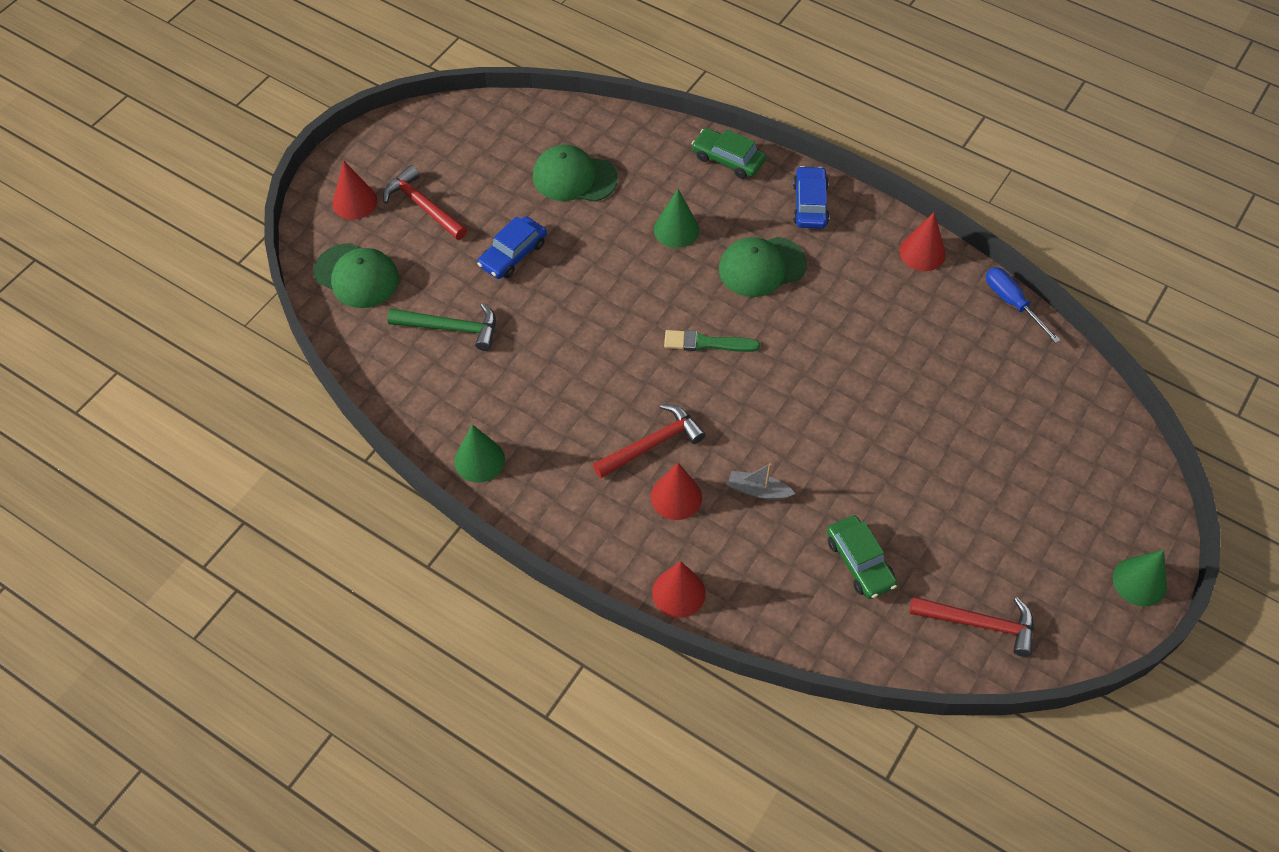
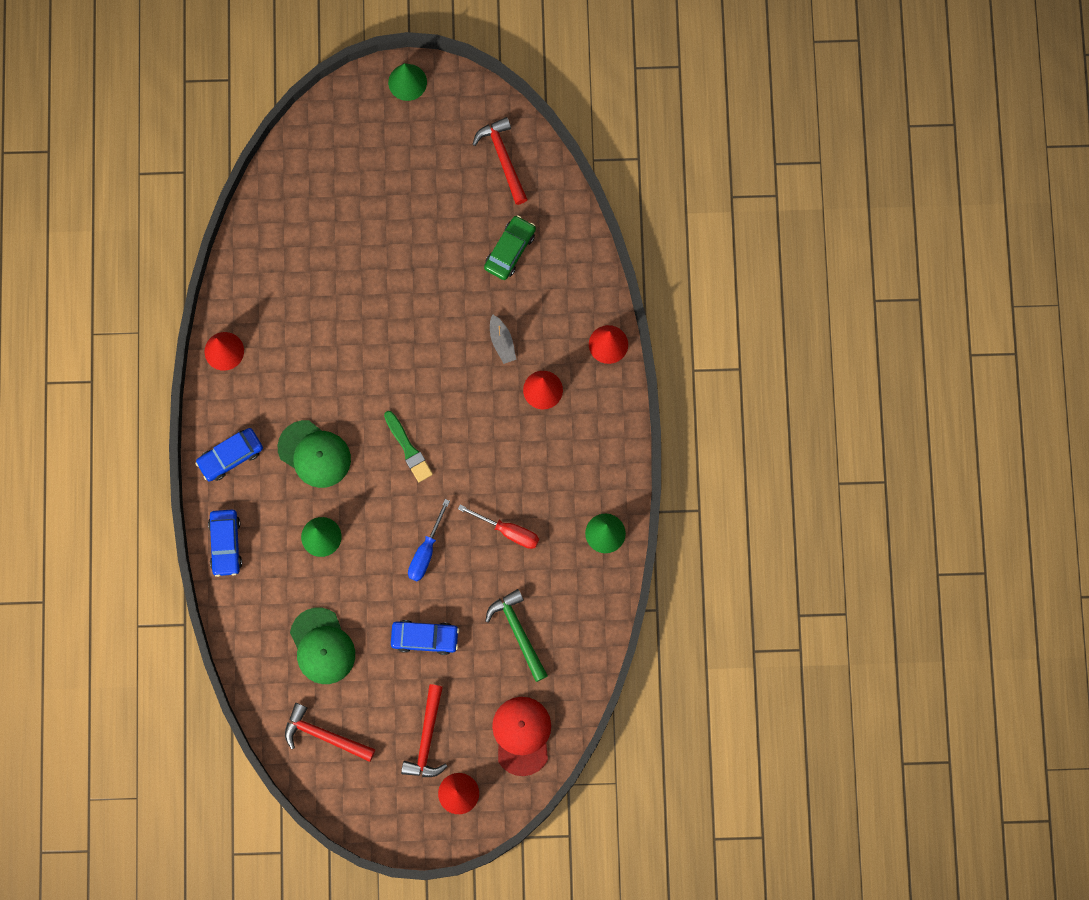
camera: 125 degrees left, 20 degrees up
(356, 276) = (522, 735): green cap -> red cap
(554, 377) = (508, 531): none -> red screwdriver
(652, 444) = (514, 431): red hammer -> red hammer (324, 735)
(728, 159) = (226, 544): green car -> blue car
(1012, 303) = (230, 266): blue screwdriver -> blue screwdriver (426, 551)

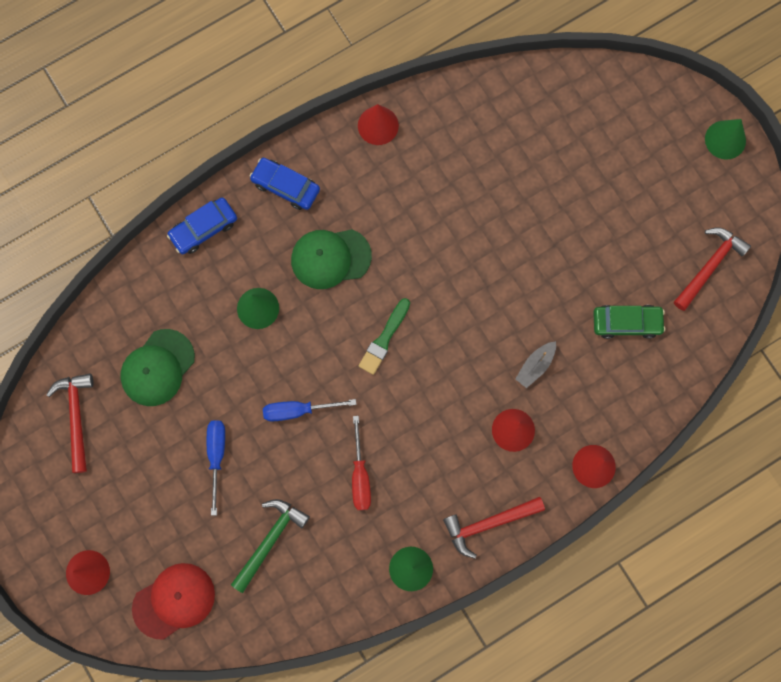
camera: 60 degrees right, 0 degrees up
(314, 454) = (330, 258): green cap -> green cap turned 75 degrees clockwise
(425, 638) = (216, 456): blue car -> blue screwdriver
(427, 738) = (124, 513): red hammer -> red hammer (488, 524)

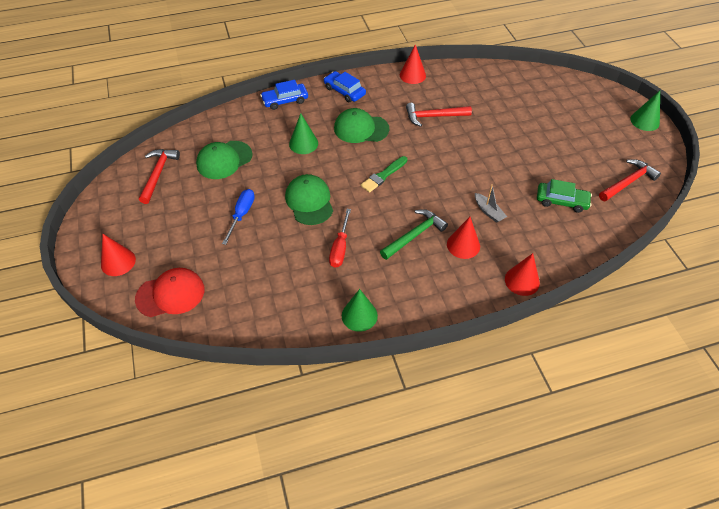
camera: 15 degrees right, 25 degrees down
(269, 540) = (258, 272): green hammer -> green hammer (414, 235)
(298, 410) = (309, 201): blue screwdriver -> green cap
(488, 524) = (429, 300): red hammer -> red hammer (434, 116)
(535, 366) = (488, 211): grey boat -> grey boat turned 90 degrees counterclockwise

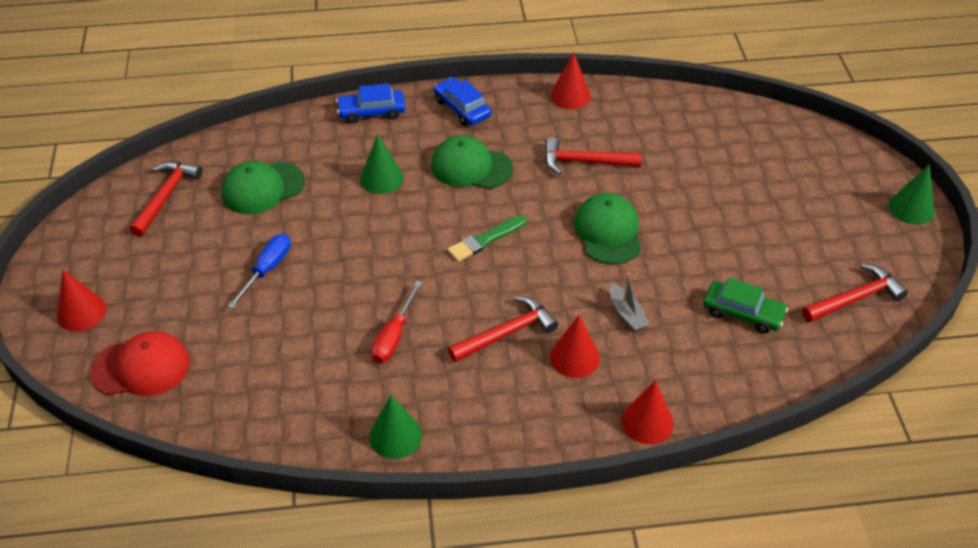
camera: 10 degrees right, 5 degrees down
(309, 201) = (368, 263): green cap -> green cap (608, 232)
(414, 235) = (506, 333): green hammer -> red hammer

